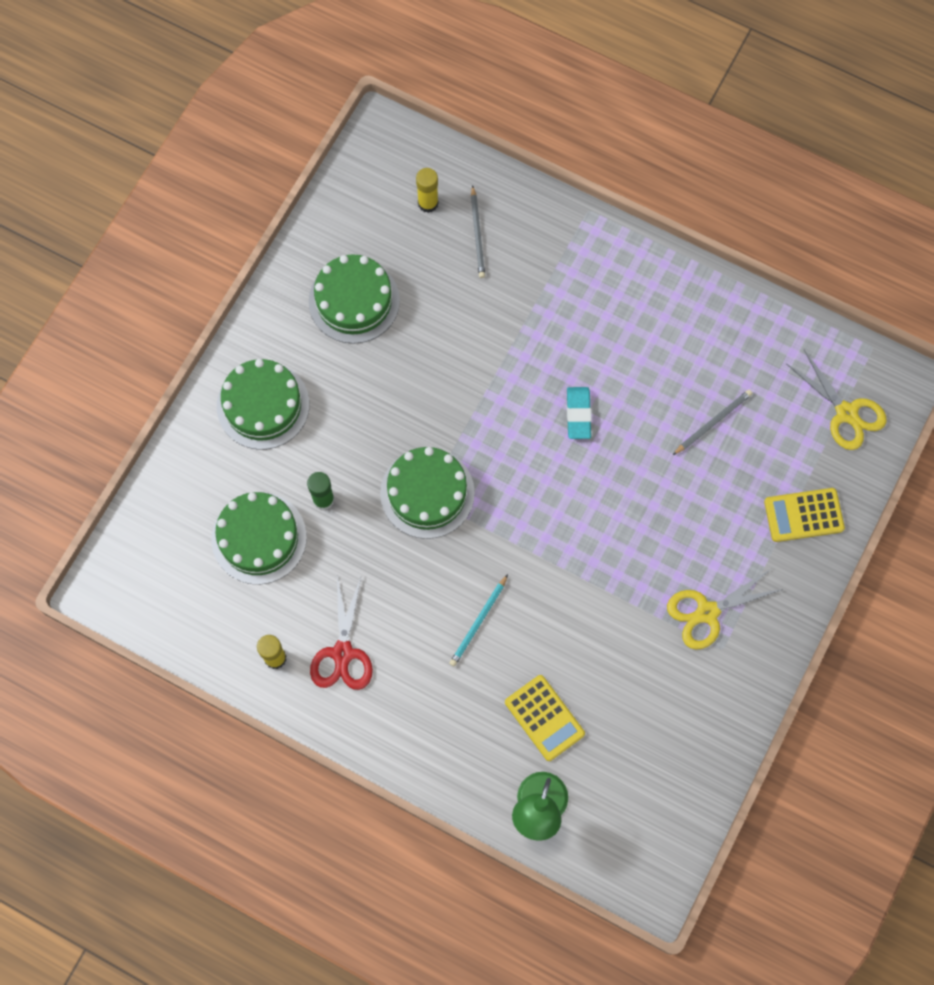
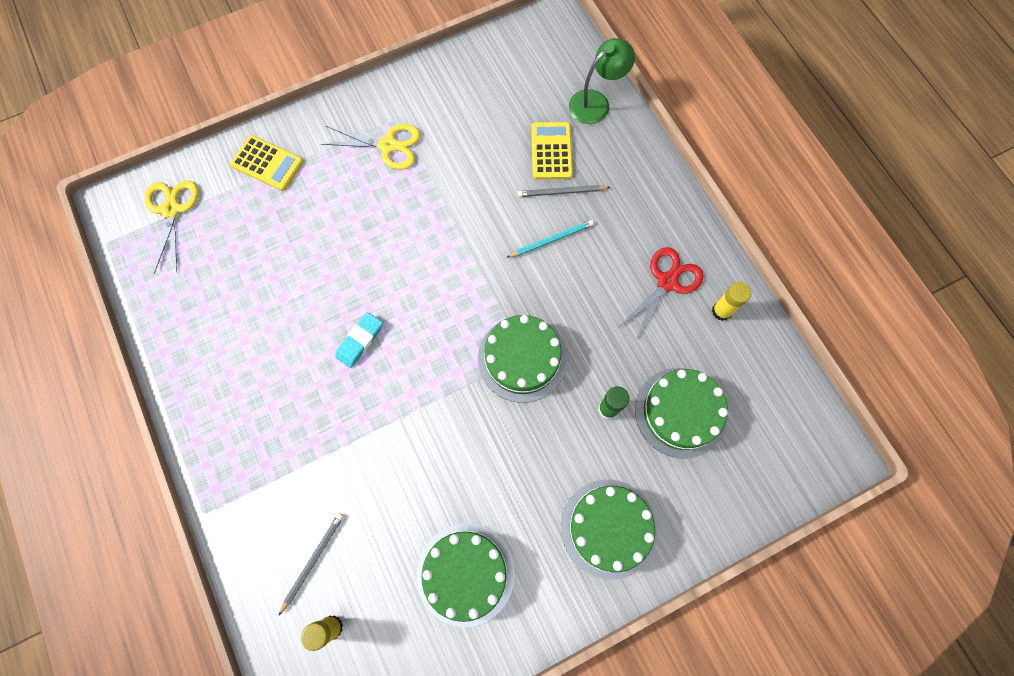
camera: 145 degrees left, 0 degrees up
(713, 422) = (268, 267): grey pencil -> grey pencil (561, 192)

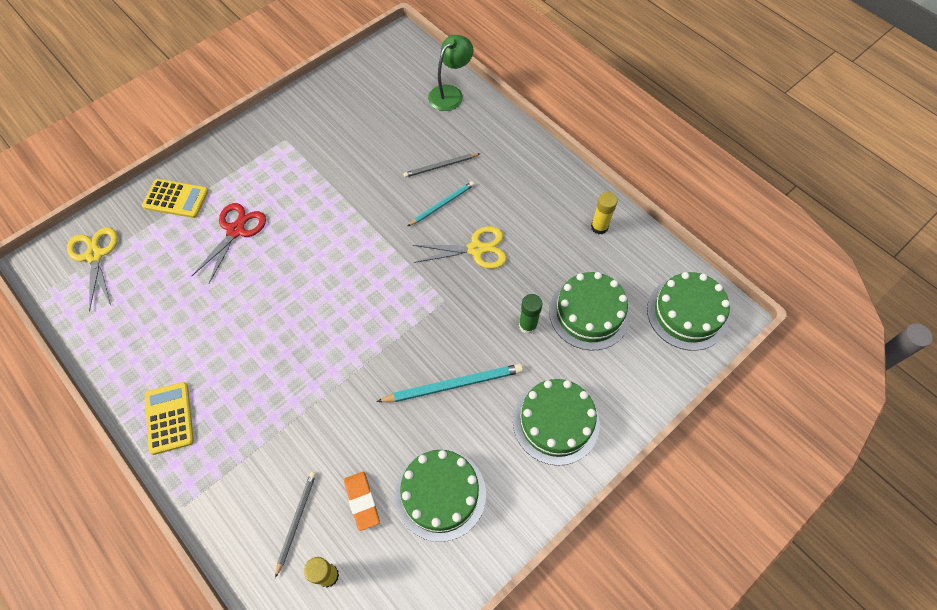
camera: 15 degrees left, 10 degrees down
(360, 341) = (294, 323): turquoise eraser -> none
(383, 558) = (362, 501): none -> orange eraser
(388, 145) = (281, 162): yellow scissors -> yellow scissors (476, 249)
(510, 456) = (453, 385): none -> turquoise pencil
(522, 358) = (442, 303): green cake -> green cake (687, 313)
(551, 151) = (423, 137): yellow calculator -> yellow calculator (169, 418)
(667, 282) = (548, 215): red scissors -> red scissors (236, 230)

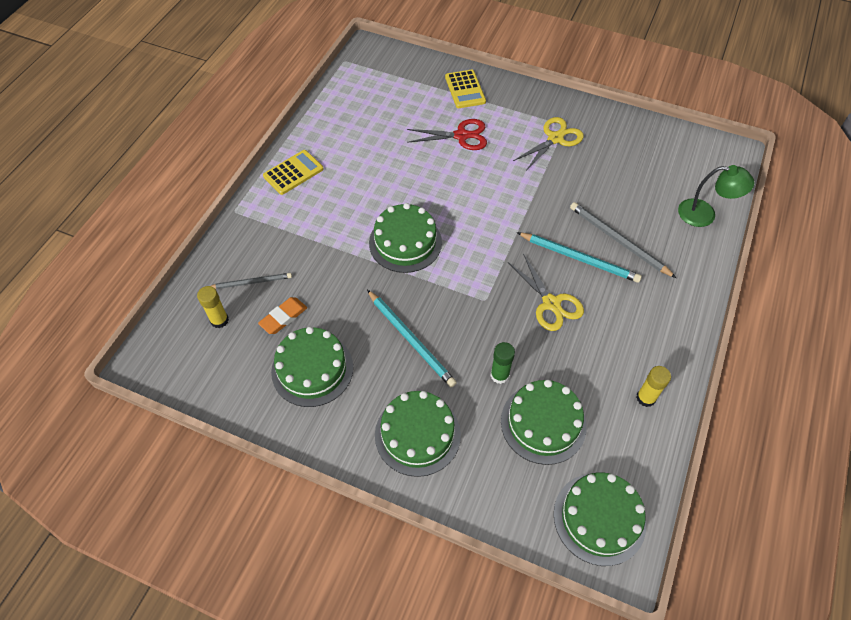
camera: 65 degrees right, 5 degrees down
(95, 255) = (391, 72): yellow scissors -> yellow scissors (555, 138)
(337, 341) = (405, 242): none -> green cake
(440, 166) = (618, 240): grey pencil -> grey pencil, size x1.56
(442, 204) = (579, 259): turquoise pencil -> turquoise pencil, size x1.56

